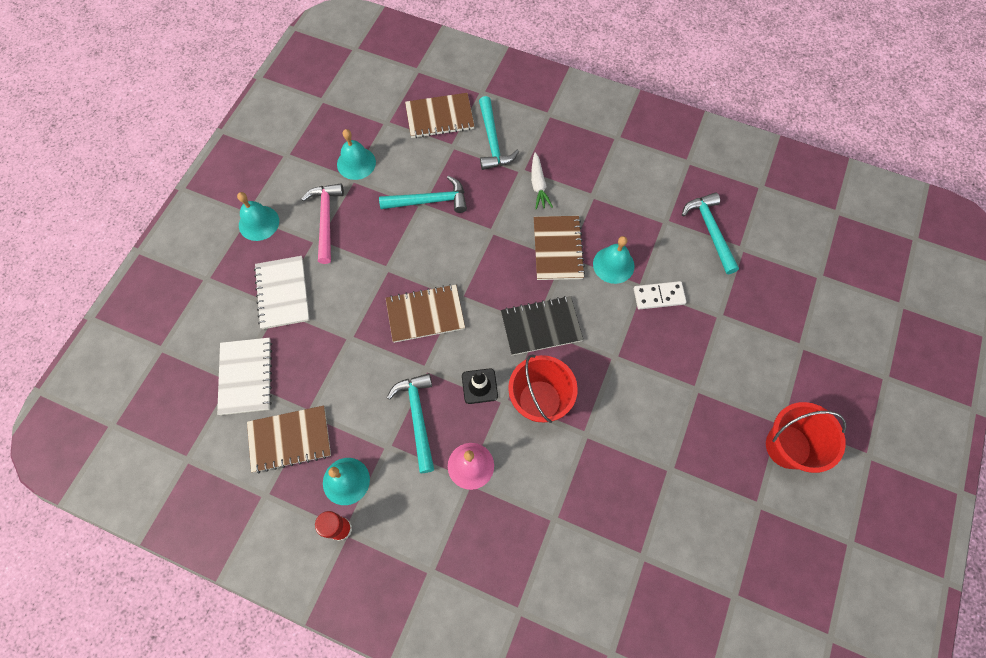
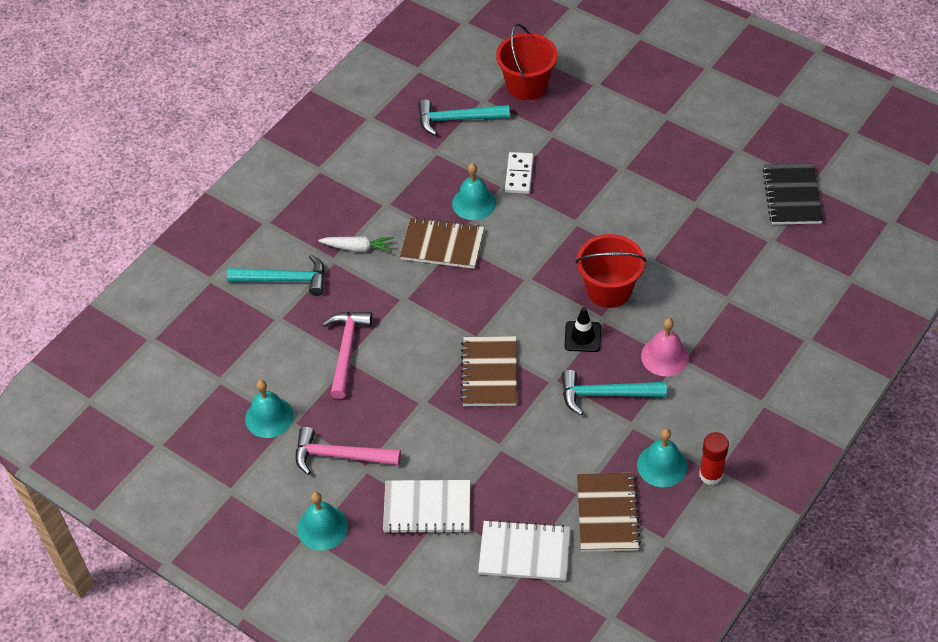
camera: 75 degrees left, 15 degrees down
(429, 201) = (346, 350): turquoise hammer -> pink hammer
(439, 117) = (232, 325): brown notebook -> none
(541, 326) = (529, 275): black notebook -> black notebook (792, 196)
(788, 446) = (689, 118): red bucket -> red bucket (527, 85)

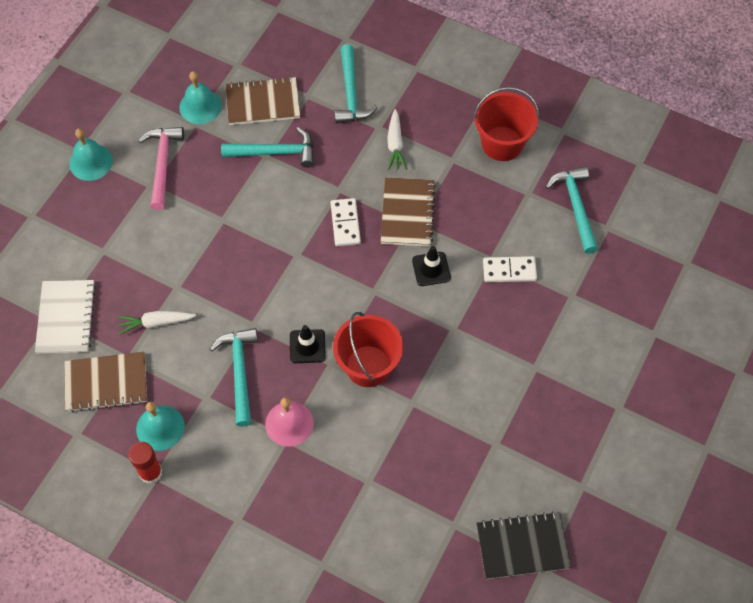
camera: 80 degrees right, 10 degrees up
(346, 350) = (275, 152): pink hammer -> turquoise hammer
(427, 508) = (110, 237): white notebook -> none
(446, 296) = (345, 223): none -> white domino
(474, 203) = (465, 234): turquoise bell -> none
(489, 373) = (258, 270): brown notebook -> brown notebook (263, 103)
(509, 232) = (431, 269): none -> black traffic cone
(527, 85) = (637, 265): red bucket -> red bucket (502, 143)
(541, 466) = (156, 323): none -> white carrot

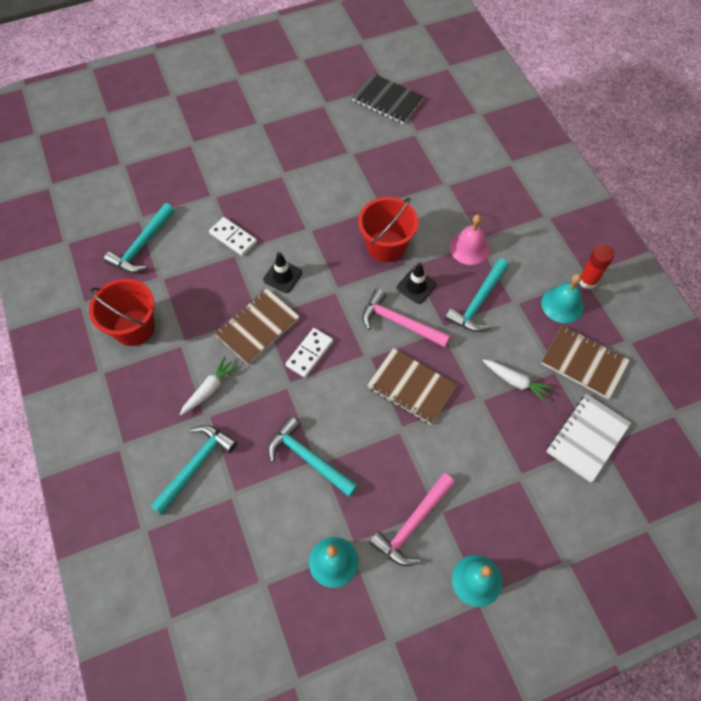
camera: 140 degrees left, 0 degrees up
(263, 103) = (276, 518): brown notebook -> brown notebook (411, 387)
(294, 302) = (399, 323): none -> pink hammer

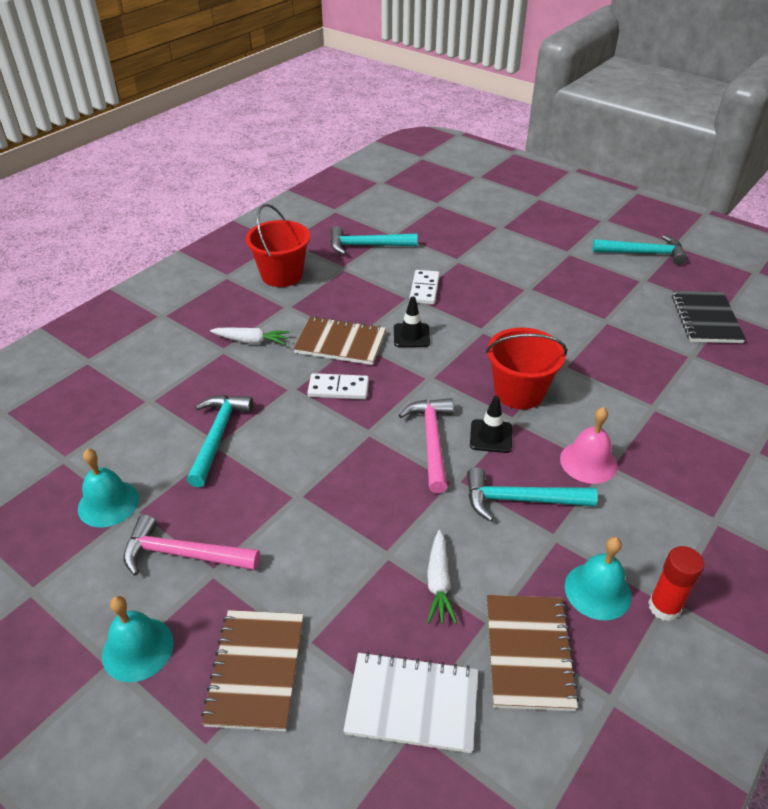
camera: 60 degrees right, 20 degrees down
(196, 465) = (167, 365): turquoise hammer -> turquoise hammer (643, 253)
(411, 387) = (357, 484): brown notebook -> brown notebook (256, 670)

